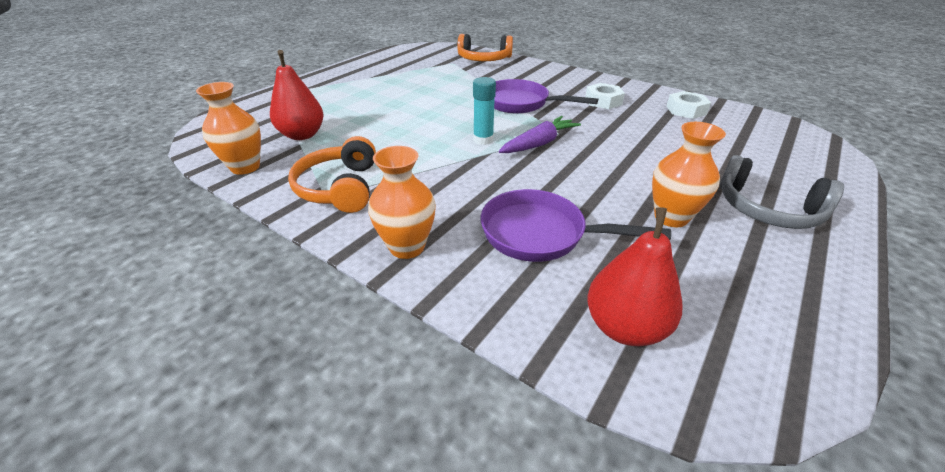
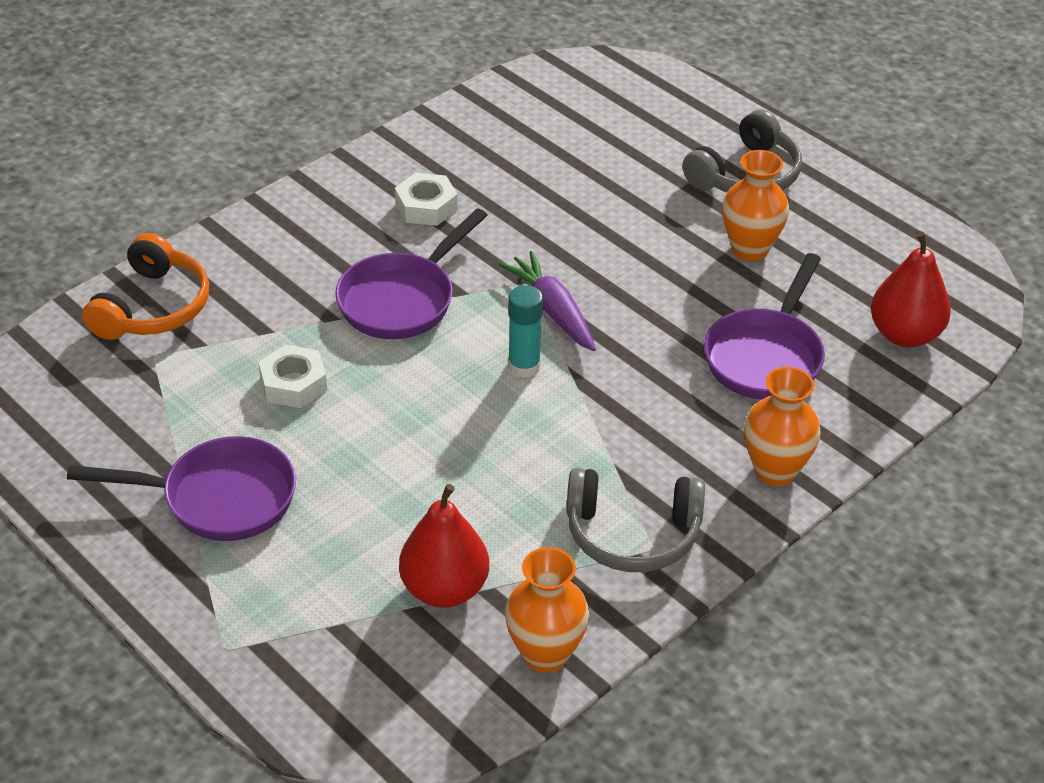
camera: 80 degrees left, 5 degrees up
(339, 188) = (632, 534): orange headphones -> grey headphones
(367, 83) = (219, 498): none -> purple pan
(686, 110) = (487, 136): white nut -> white nut (293, 384)

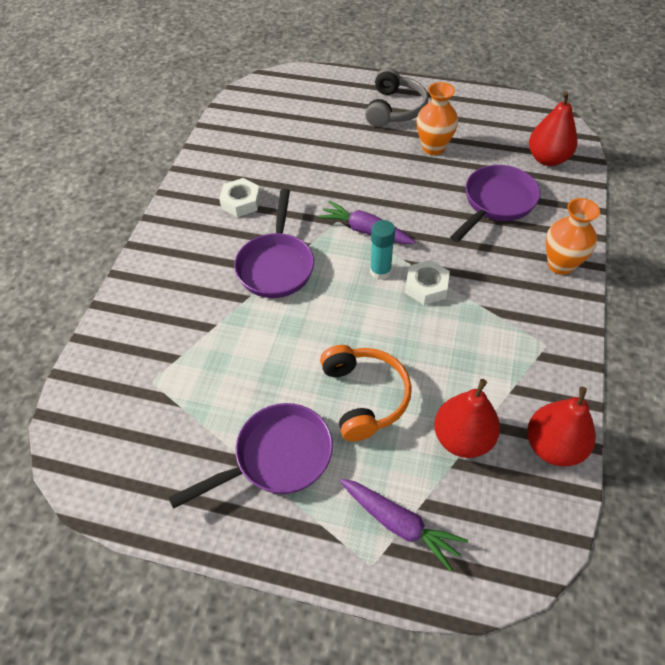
camera: 30 degrees left, 10 degrees up
(153, 307) = (124, 347): orange headphones -> orange headphones (365, 396)
(290, 629) = (399, 524): none -> purple carrot
(293, 384) = (257, 353): white nut -> white nut (426, 286)
(545, 654) = (553, 446): orange vase -> red pear
(632, 534) = (528, 342): grey headphones -> none
(766, 356) = (496, 203): purple pan -> purple pan turned 135 degrees counterclockwise

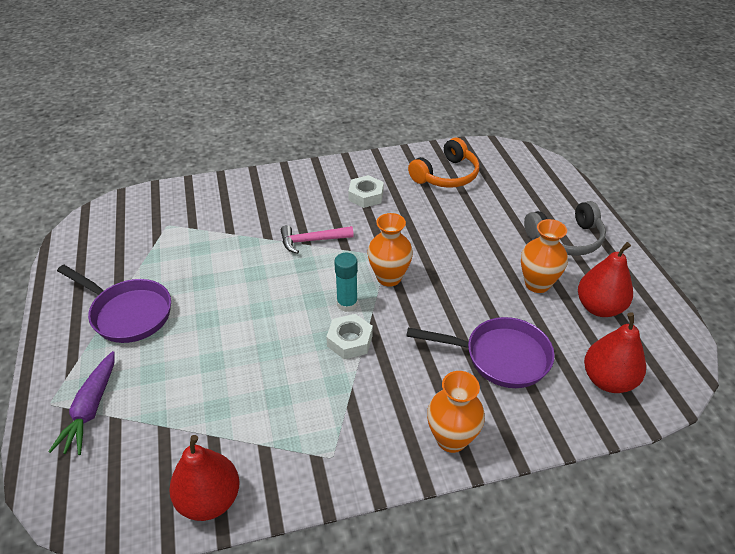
camera: 60 degrees right, 10 degrees down
(276, 265) = (312, 241): purple pan -> pink hammer
(365, 396) = (206, 343): orange headphones -> orange headphones (446, 175)
(366, 231) = (389, 277): purple carrot -> orange vase
(462, 438) = (190, 424): red pear -> red pear (599, 307)

